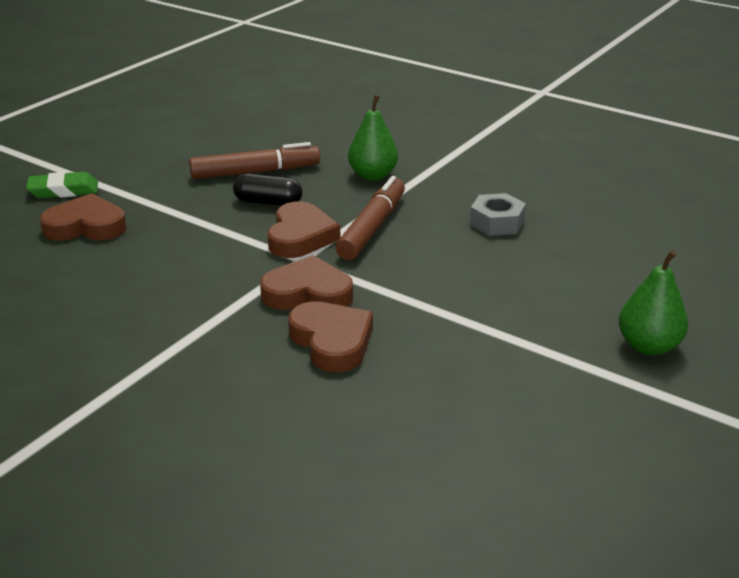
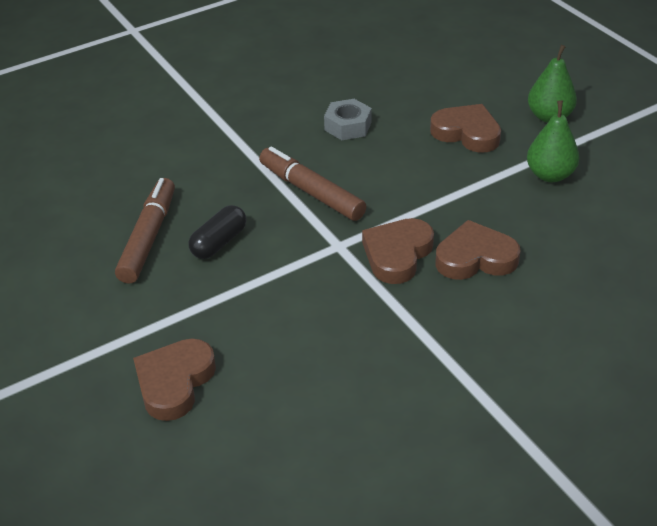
camera: 65 degrees left, 10 degrees up
(63, 190) = (73, 391): green eraser -> none
(300, 237) = (299, 237): brown heart -> brown heart (467, 133)
(373, 176) = (216, 167): green pear -> green pear (550, 175)

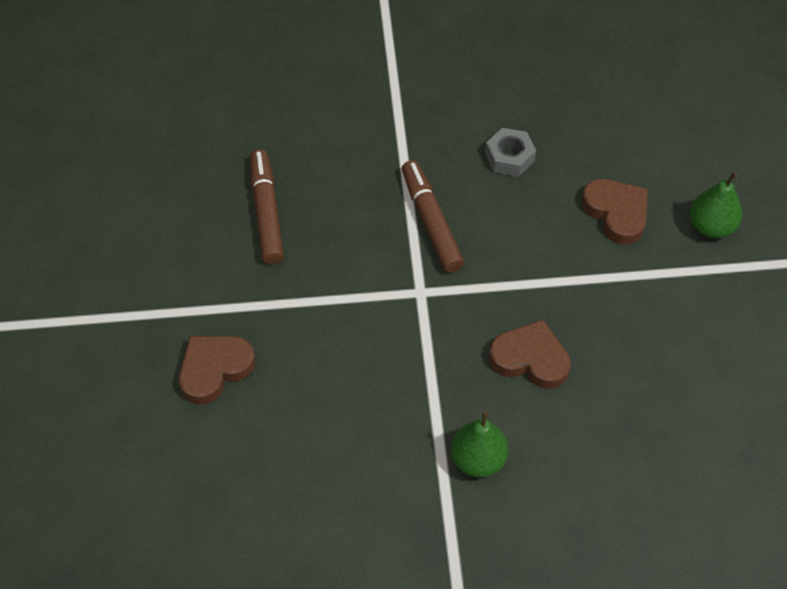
camera: 25 degrees right, 15 degrees up
(148, 238) = (266, 213): brown marker -> brown marker turned 45 degrees counterclockwise
(219, 242) = (322, 244): black capsule -> none
(397, 254) = (464, 324): brown heart -> none
(550, 175) = (662, 297): green pear -> green pear (478, 459)

